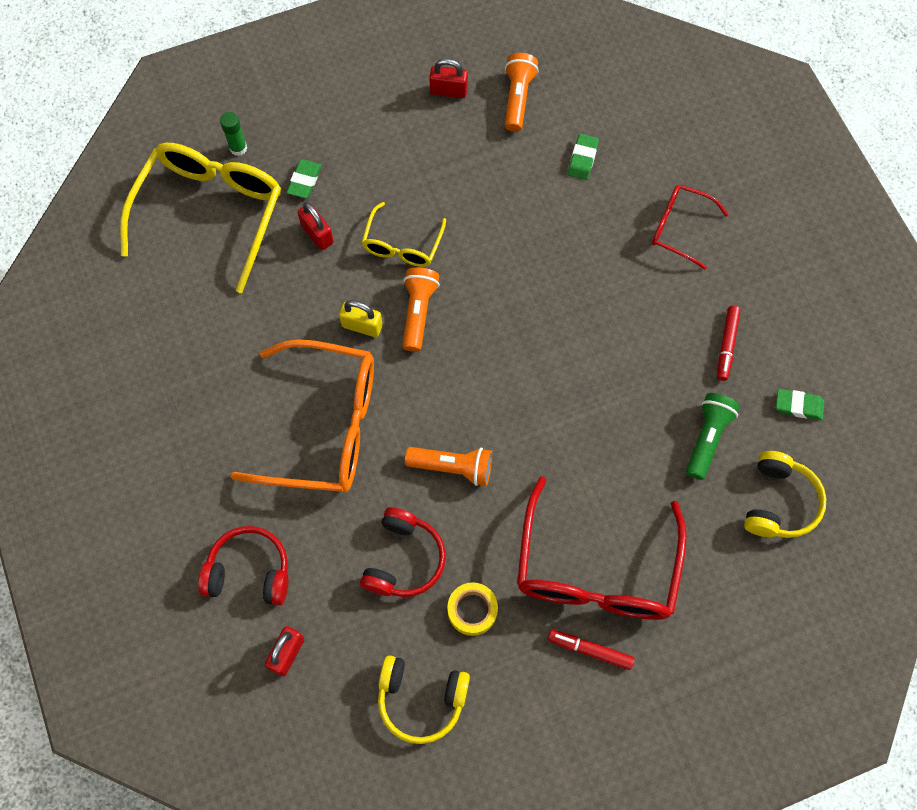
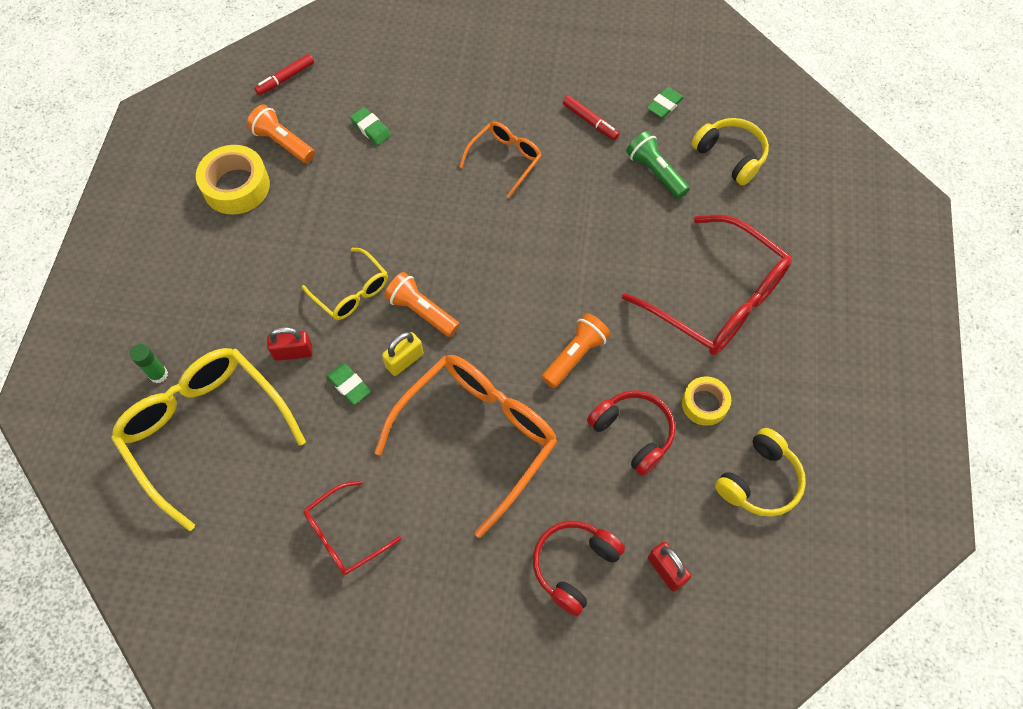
camera: 60 degrees left, 5 degrees down
(304, 181) = (234, 336): green eraser -> green eraser (349, 385)
(448, 91) = (236, 186): red padlock -> yellow tape
(590, 650) = (780, 337): red marker -> red marker (285, 78)
(627, 292) = (505, 160): none -> orange glasses
(680, 228) = (476, 99): red glasses -> red glasses (345, 534)

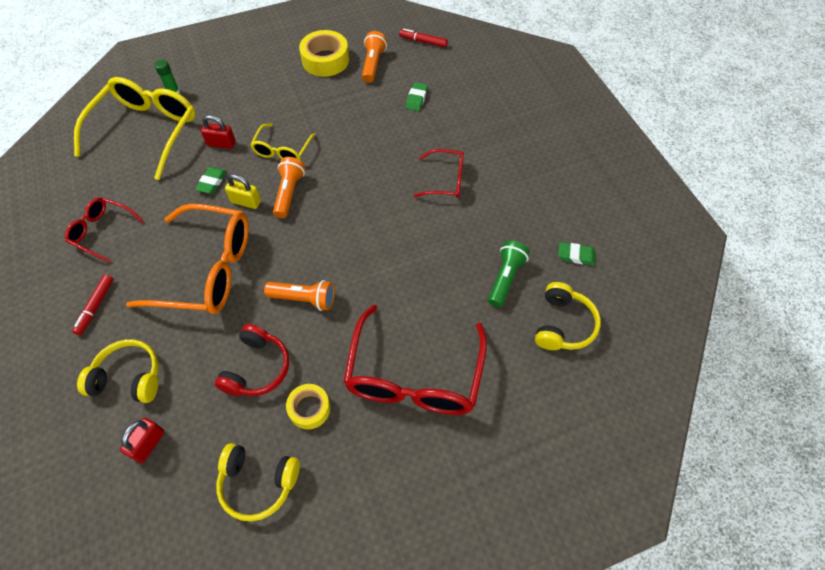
camera: 60 degrees right, 5 degrees down
(293, 352) = (221, 144): red padlock -> red padlock turned 45 degrees counterclockwise
(505, 160) = (445, 180): orange glasses -> red glasses
(574, 566) = (129, 377): red headphones -> yellow headphones
(590, 121) = (520, 214): red marker -> red marker (95, 306)

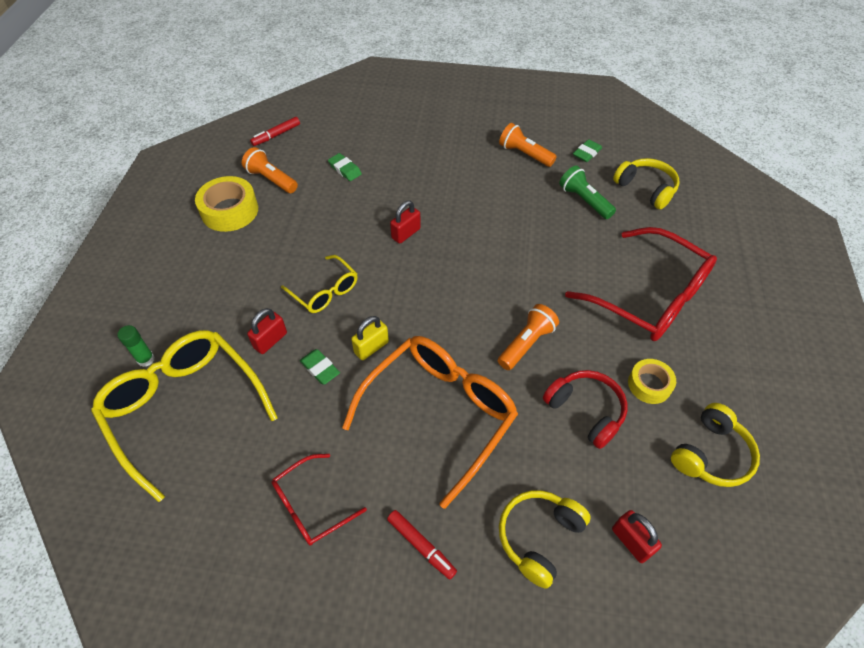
camera: 60 degrees left, 5 degrees down
(289, 193) = (387, 307): orange flashlight -> orange flashlight (524, 154)
(372, 169) = (406, 233): none -> red padlock
(445, 180) = (457, 191): red glasses -> none

